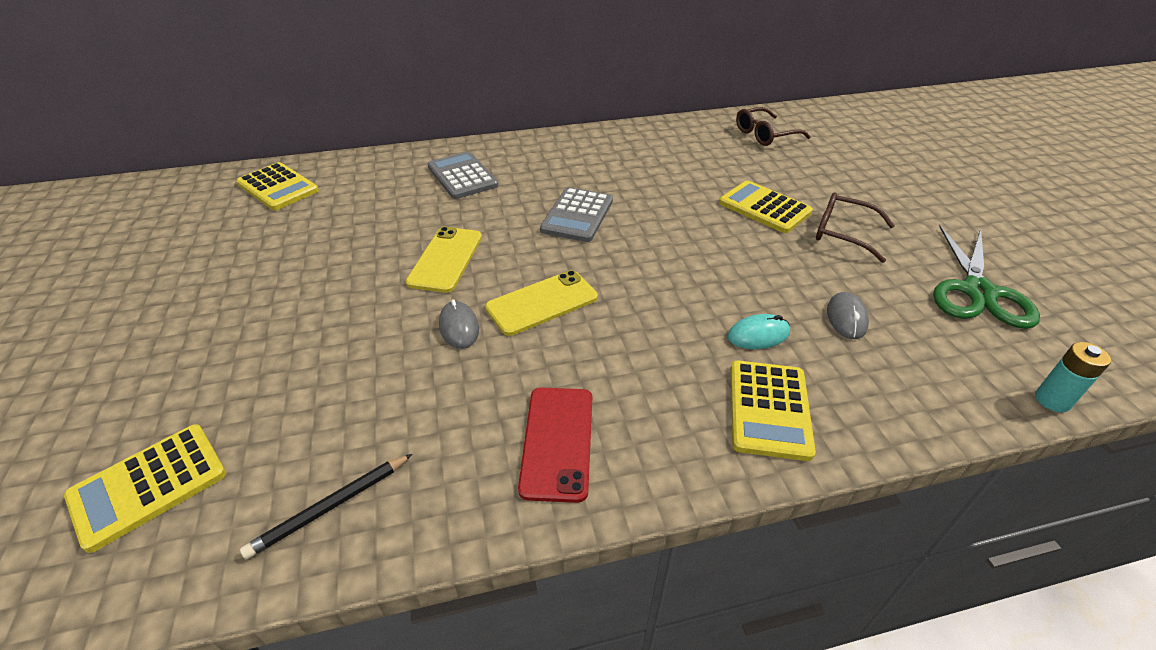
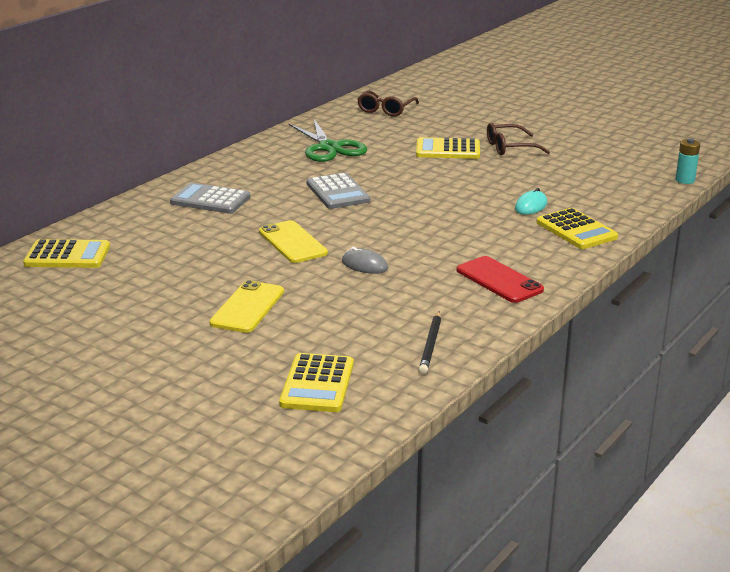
camera: 40 degrees left, 15 degrees down
(542, 303) = (393, 237): yellow phone -> yellow phone (247, 307)
(846, 318) = (563, 183): grey mouse -> none
(978, 292) = (608, 151): green scissors -> green scissors (329, 148)

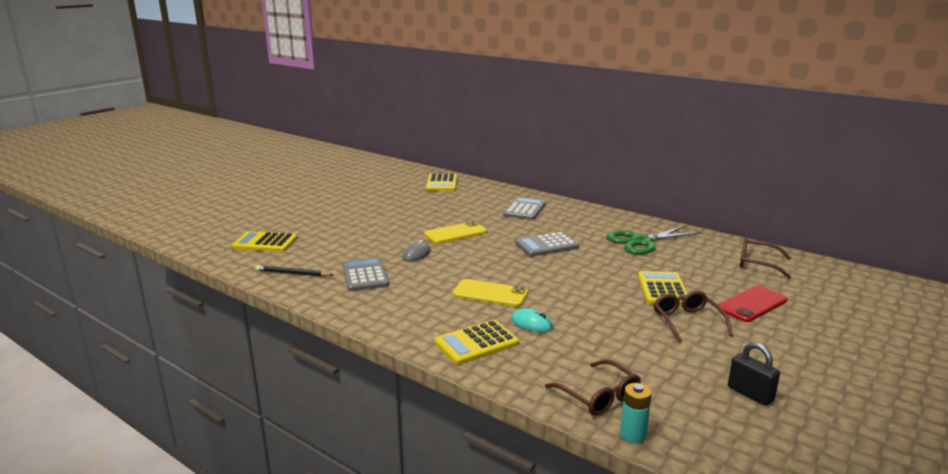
camera: 90 degrees right, 5 degrees down
(247, 307) = (365, 224): yellow phone -> yellow phone (490, 293)
(431, 294) = (365, 275): none -> grey calculator
(499, 280) = (380, 301): red phone -> red phone (752, 304)
(615, 141) = (750, 394): none -> black padlock
(641, 187) = (599, 396): none -> brown glasses

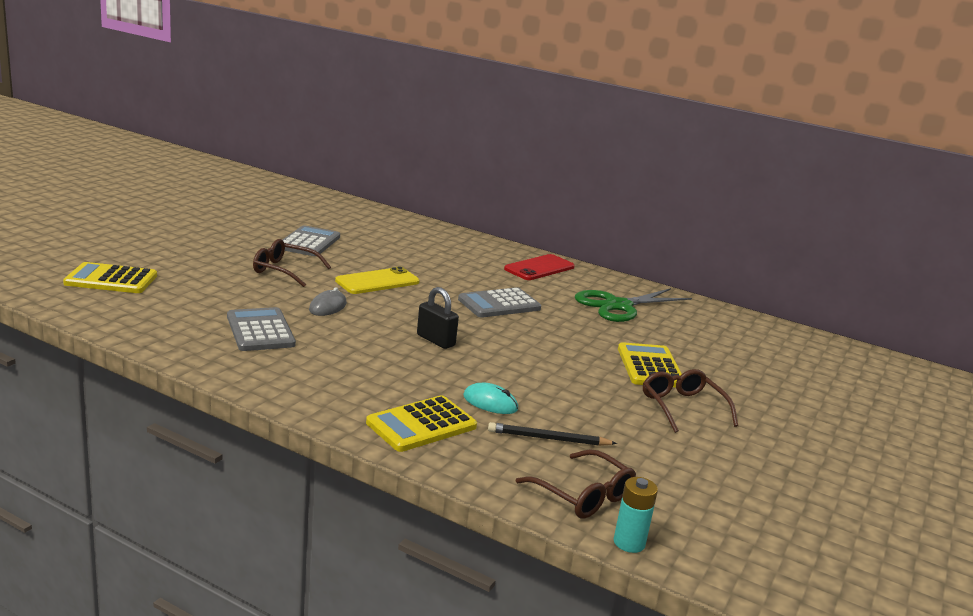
camera: 10 degrees left, 0 degrees up
(292, 273) = (157, 324): black pencil -> black pencil (548, 439)
(441, 183) = (351, 214): yellow calculator -> none
(490, 293) = (432, 362): yellow phone -> none
(524, 209) = (466, 256): grey calculator -> grey calculator (309, 242)
(750, 394) = (763, 496): black padlock -> black padlock (435, 340)
(752, 304) = (757, 389): red phone -> red phone (539, 268)
(757, 263) = (760, 340): brown glasses -> brown glasses (284, 270)

